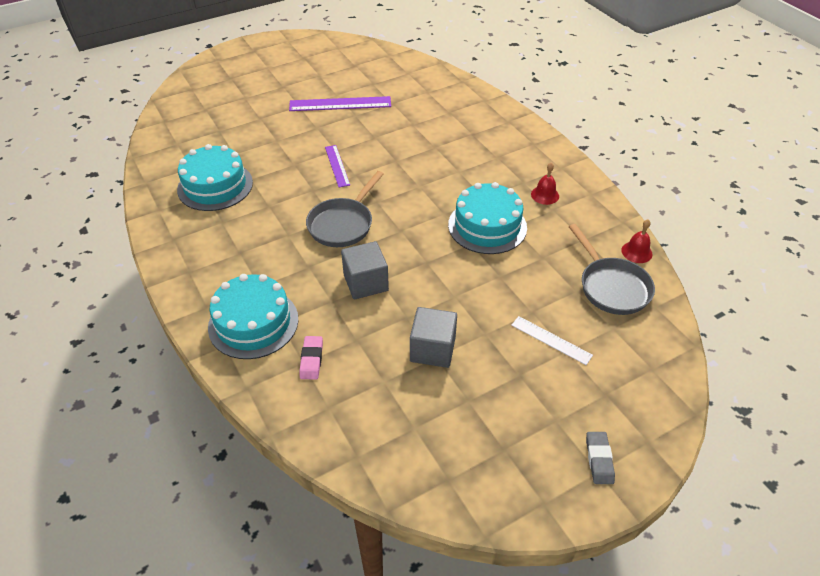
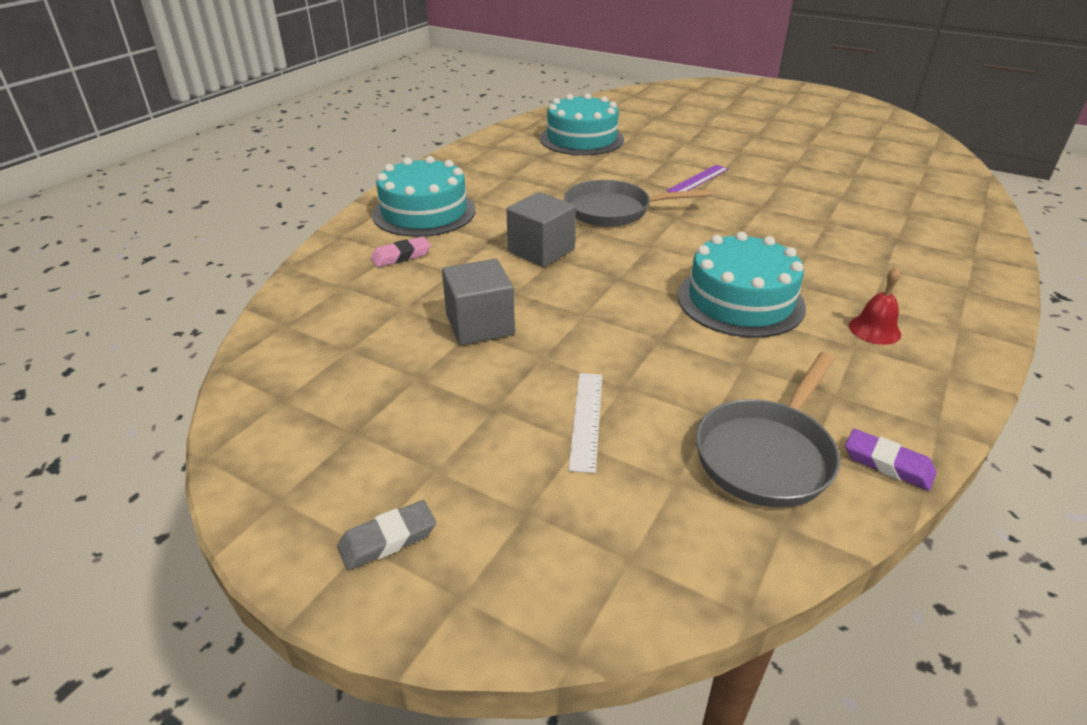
camera: 60 degrees right, 10 degrees down
(340, 104) = (797, 151): purple ruler -> none
(636, 252) = (888, 463): red bell -> purple eraser

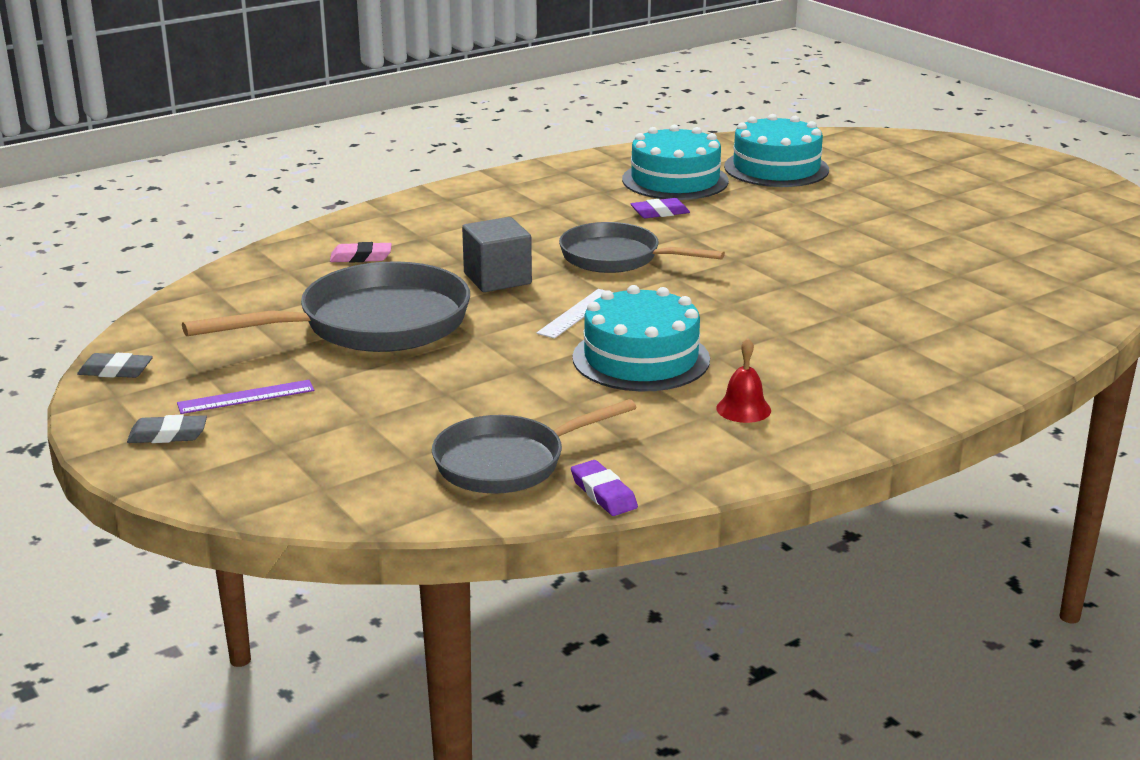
camera: 25 degrees right, 10 degrees down
(252, 461) = (116, 371): none -> grey eraser
(424, 212) = (422, 223): turquoise cake -> turquoise cake (776, 168)
(480, 325) = (373, 324): grey cube -> grey pan
(586, 420) = (387, 406): white ruler -> white ruler (577, 313)
(601, 166) = (659, 212): none -> purple eraser
(698, 180) = (754, 246): purple ruler -> purple ruler (246, 397)

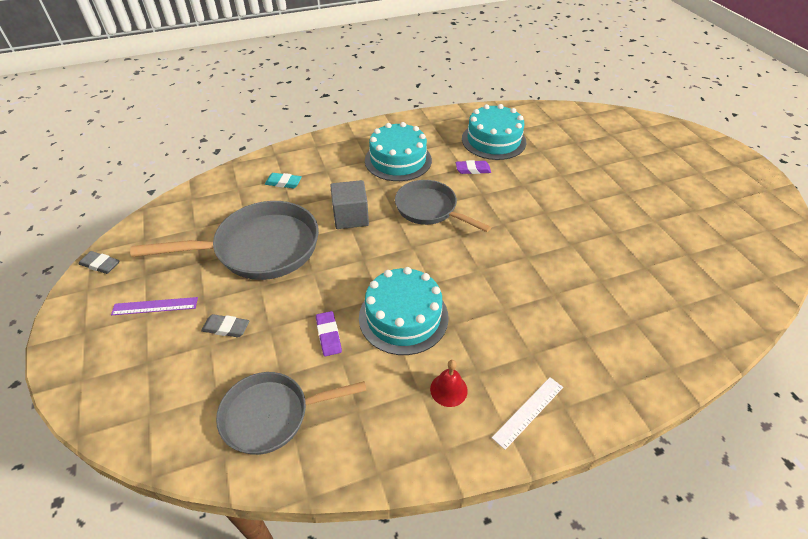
camera: 15 degrees right, 20 degrees up
(168, 435) = (93, 335): grey eraser -> grey eraser (226, 328)
(361, 257) = (283, 183): pink eraser -> turquoise eraser
(577, 313) = (383, 261): white ruler -> white ruler (528, 412)
(603, 493) = (317, 468): purple eraser -> purple eraser (329, 335)
(776, 168) = (559, 138): turquoise cake -> turquoise cake (398, 160)

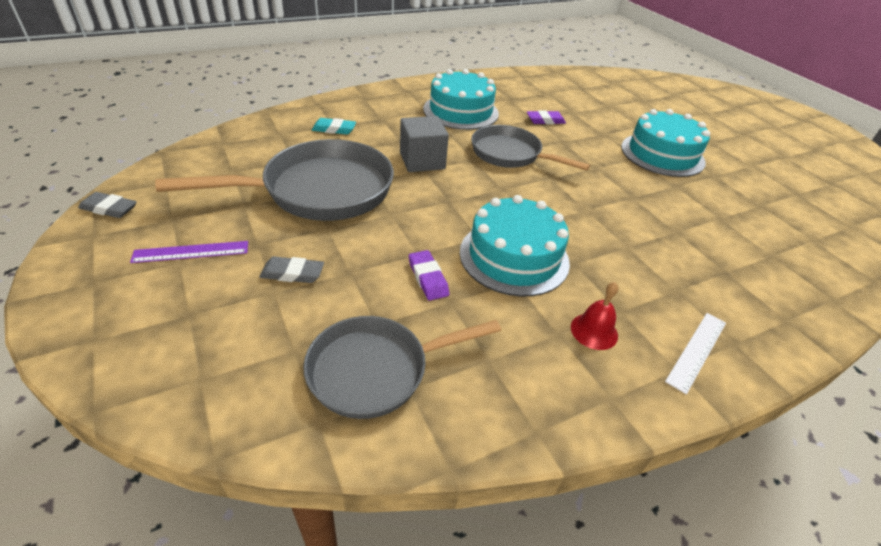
camera: 10 degrees left, 5 degrees down
(493, 140) = (558, 97): turquoise cake -> turquoise cake (662, 154)

